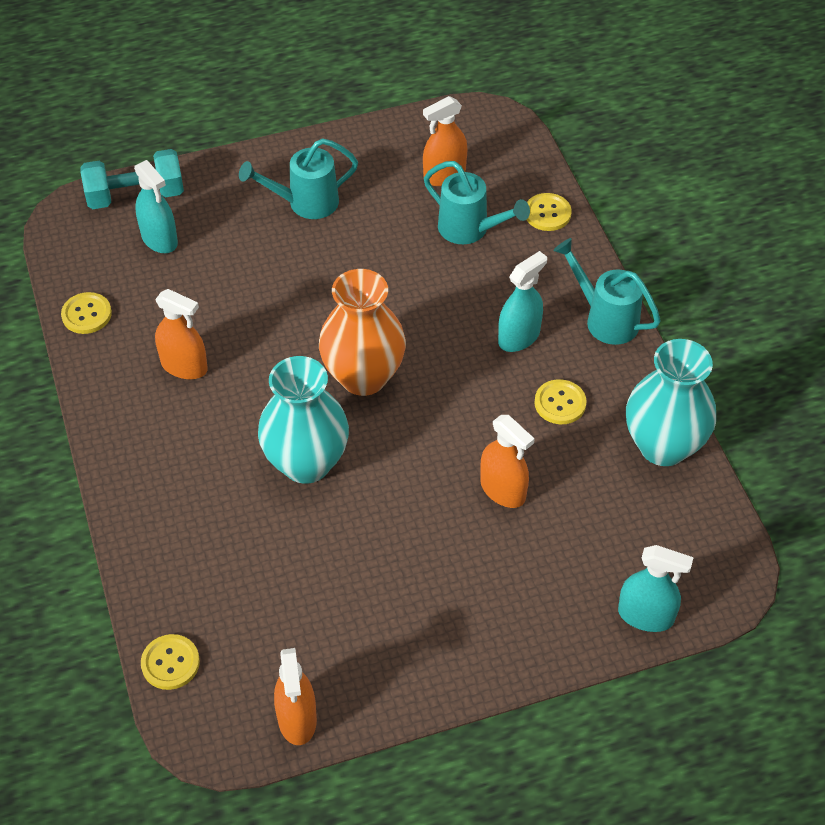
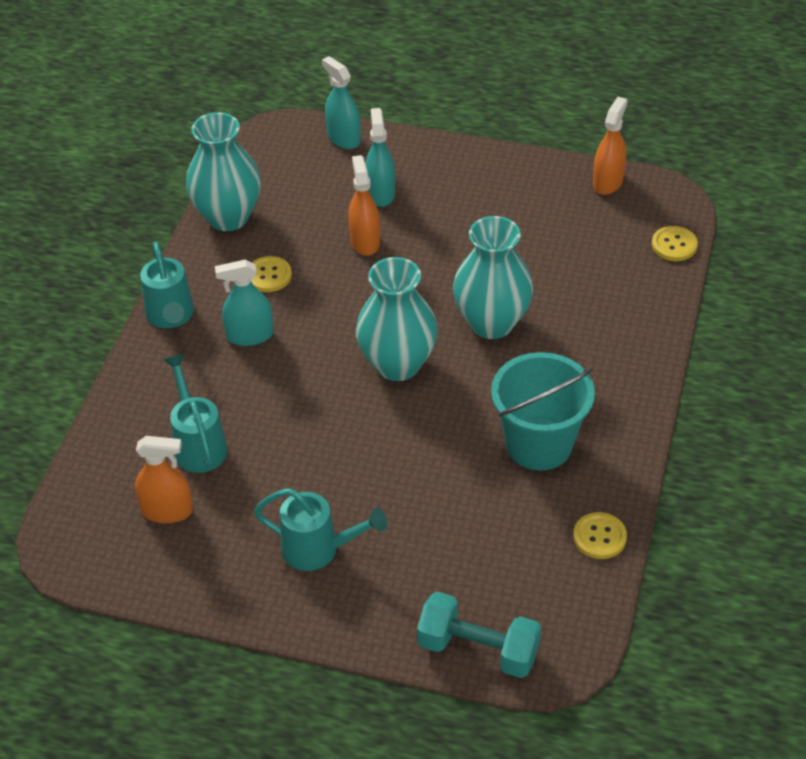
camera: 145 degrees left, 5 degrees down
(159, 239) = (485, 583): turquoise spray bottle -> turquoise spray bottle (380, 193)
(184, 366) = (539, 444): orange spray bottle -> turquoise bucket
(363, 377) = (397, 364): orange vase -> turquoise vase
(547, 213) = (119, 425): yellow button -> none

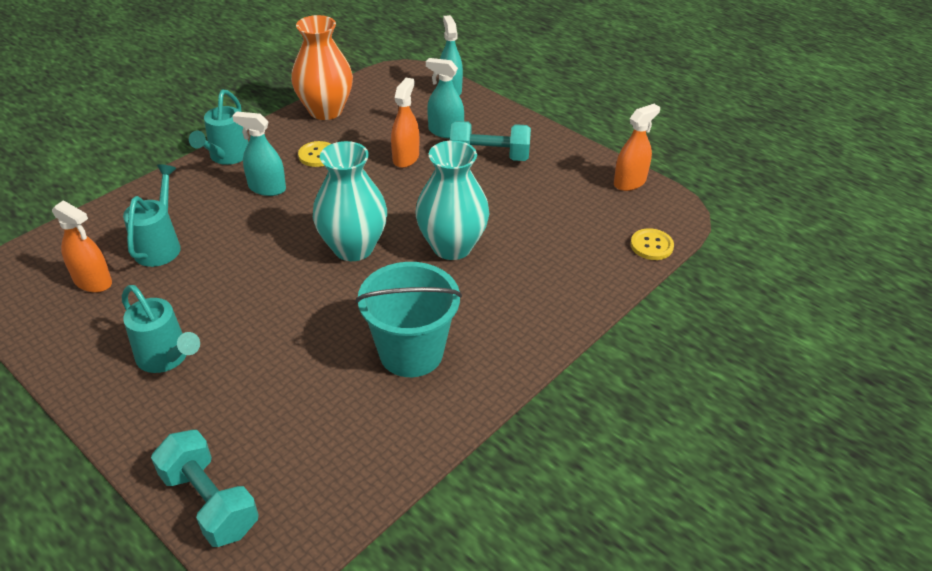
camera: 25 degrees right, 5 degrees down
(228, 217) = (325, 111): turquoise vase -> orange vase
(380, 193) = (445, 132): turquoise spray bottle -> turquoise spray bottle turned 90 degrees counterclockwise
(449, 206) = (489, 156): none -> turquoise dumbbell
(599, 537) = (397, 453): yellow button -> none

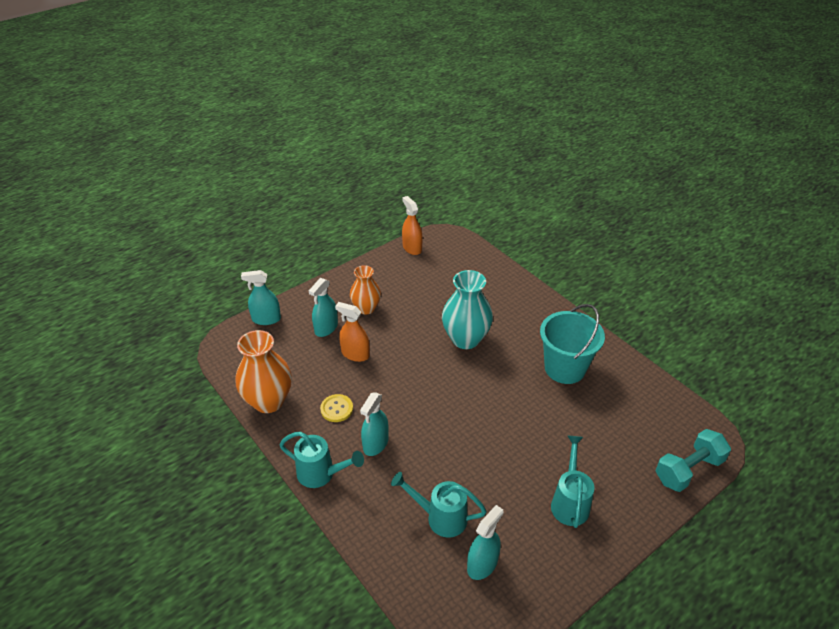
camera: 80 degrees left, 0 degrees up
(93, 281) = (482, 564): orange spray bottle -> turquoise spray bottle
(166, 358) = (570, 502): turquoise watering can -> turquoise watering can turned 45 degrees counterclockwise
(353, 248) = (460, 391): turquoise vase -> none
(489, 156) = (366, 308): turquoise dumbbell -> orange vase
(651, 245) = (476, 251): yellow button -> none

